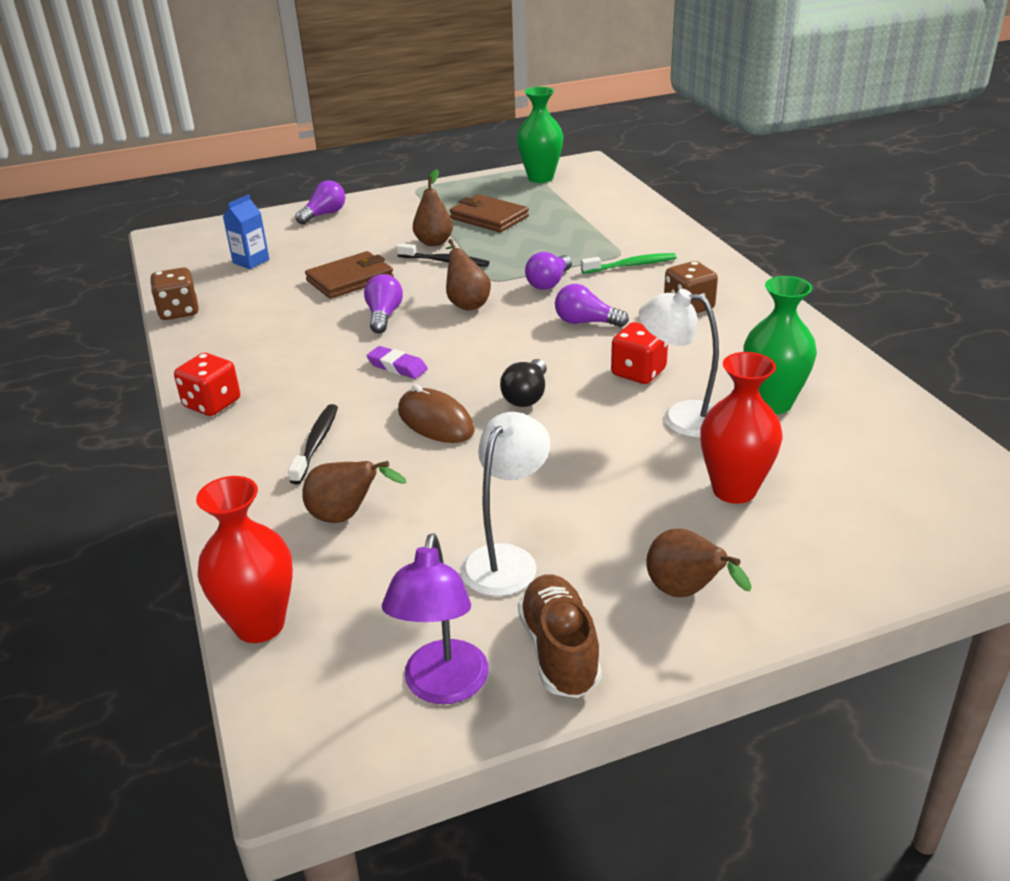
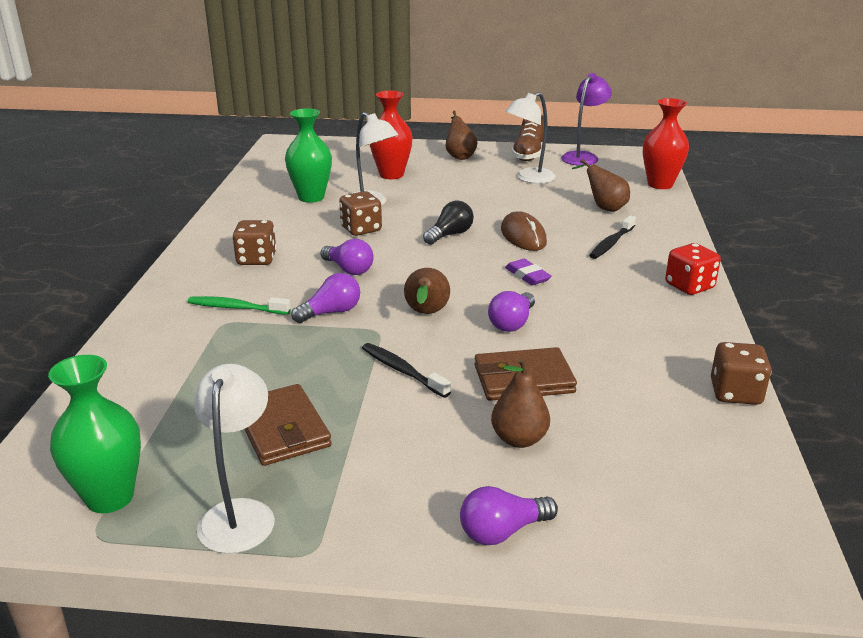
camera: 155 degrees left, 5 degrees down
(251, 261) = (641, 453): blue carton -> none
(434, 242) = (389, 406): brown pear -> brown pear (519, 439)
(467, 189) = (240, 513): none -> white lamp
(638, 372) = (361, 229): red dice -> brown dice

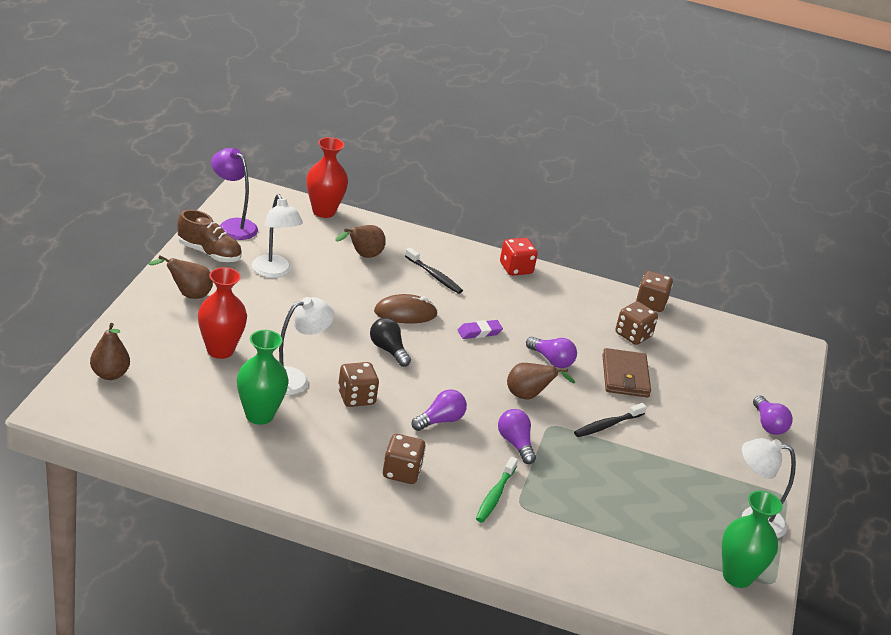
camera: 85 degrees left, 5 degrees up
(282, 429) = (671, 492): brown wallet -> none
(519, 439) = (689, 396): brown pear -> brown pear (110, 374)
(631, 381) = (633, 335): none -> brown dice

